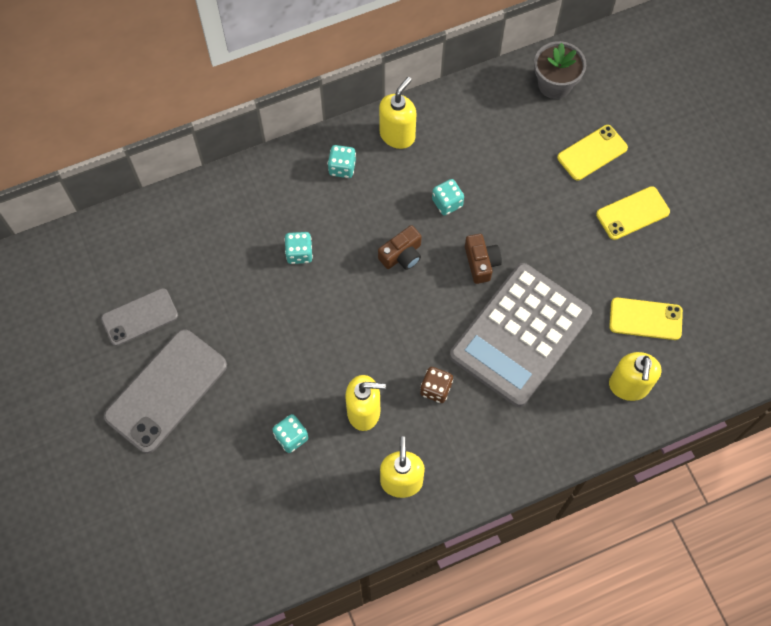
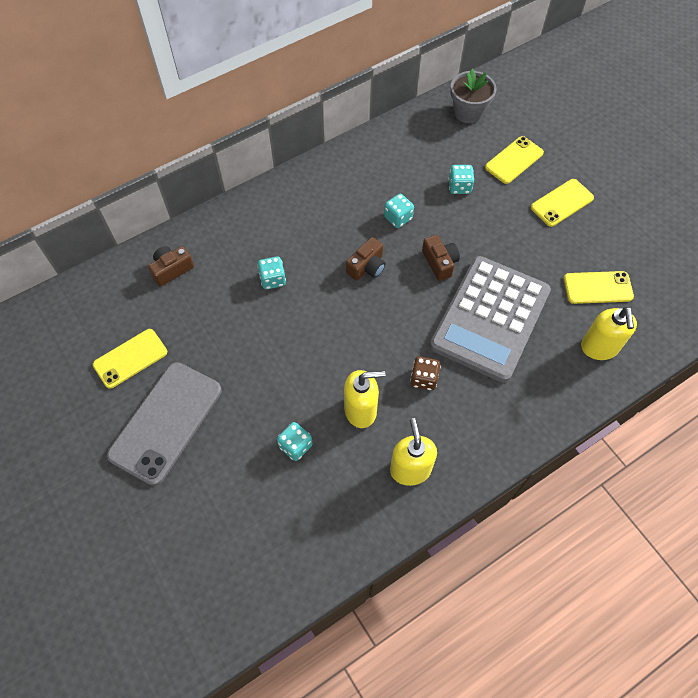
camera: 10 degrees left, 5 degrees down
(139, 317) = (130, 358): grey phone -> yellow phone
(195, 225) = (171, 270): none -> brown camera
(342, 168) = (298, 203): turquoise dice -> turquoise dice (459, 187)
(397, 135) = (342, 170): yellow soap dispenser -> none

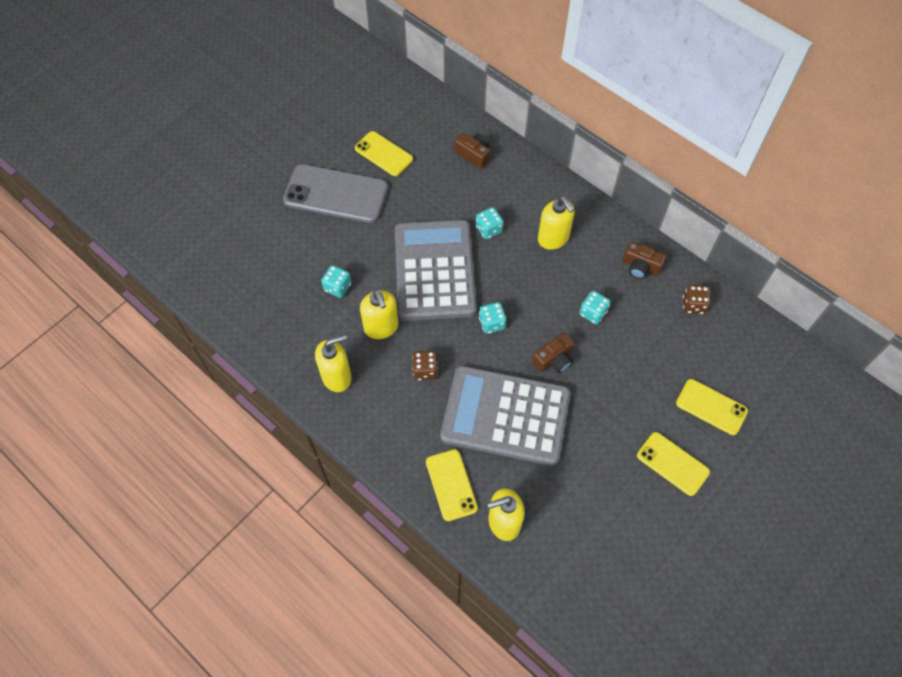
camera: 75 degrees right, 0 degrees up
(304, 227) = (553, 238): none -> yellow soap dispenser
(306, 342) = (435, 270): none -> grey calculator
(367, 267) = (527, 299): brown camera -> brown camera (640, 267)
(411, 142) = (693, 305): none -> brown dice
(459, 187) = (653, 360): turquoise dice -> turquoise dice (492, 323)
(468, 112) = (758, 350): grey flower pot -> none
(598, 288) = (575, 513): yellow phone -> yellow phone (451, 485)

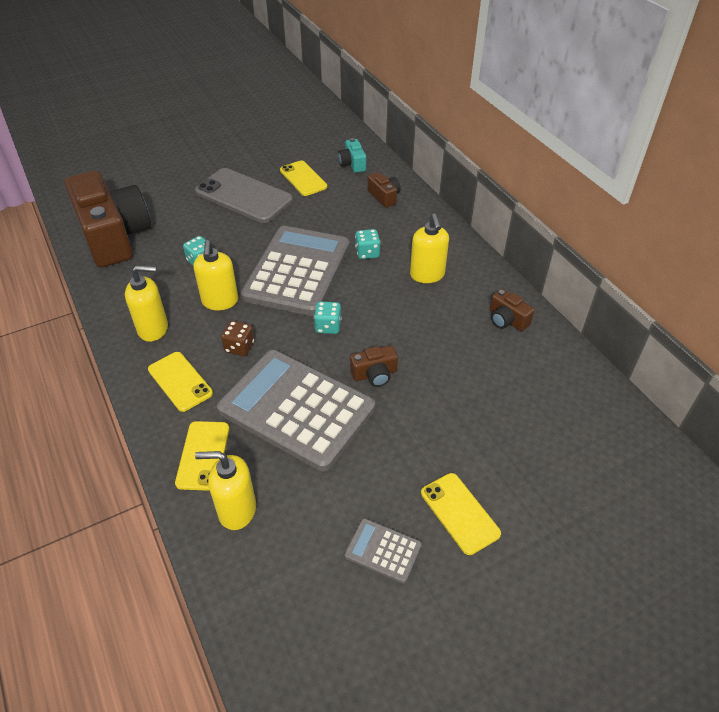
camera: 20 degrees right, 15 degrees down
(234, 283) = (114, 236): none -> brown camera
(423, 120) = (352, 164): none -> turquoise camera
(593, 313) = (437, 345): turquoise dice -> none
(629, 515) = (383, 550): none -> grey calculator
(693, 305) = (551, 367): brown dice -> none
(711, 407) = (531, 469): yellow phone -> yellow phone (180, 381)

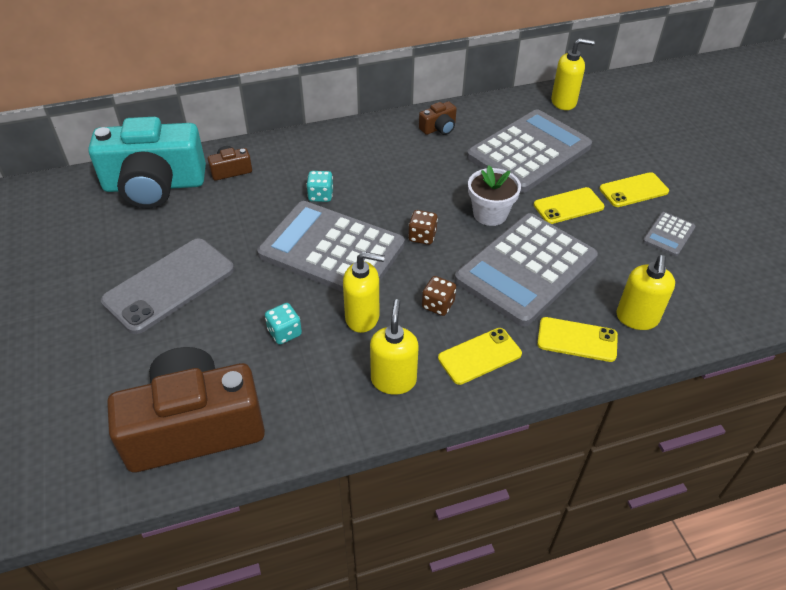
camera: 80 degrees left, 0 degrees up
(303, 178) = (161, 229): yellow phone -> yellow phone (568, 206)
(328, 326) = (422, 236): turquoise dice -> brown dice
(352, 164) = (154, 185): turquoise camera -> turquoise camera, size x2.46
(374, 374) = (490, 214): brown camera -> white flower pot
(427, 275) = (367, 162): yellow soap dispenser -> yellow soap dispenser (564, 102)
(496, 402) = (529, 152): none -> grey calculator

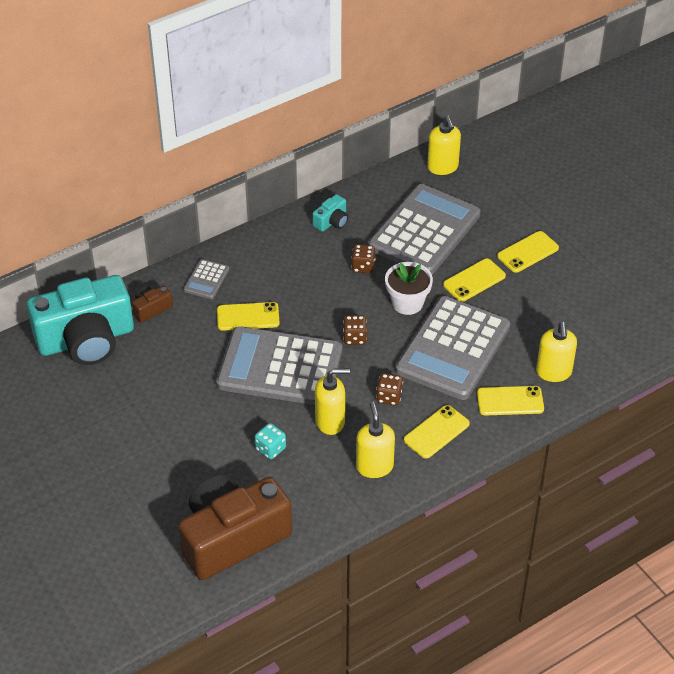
camera: 15 degrees left, 0 degrees up
(169, 285) = (151, 430): grey phone -> none
(320, 195) = (248, 317): turquoise dice -> yellow phone
(439, 128) = (332, 221): brown camera -> turquoise camera
(455, 172) = (363, 266): none -> brown dice
(564, 102) = (443, 167): yellow soap dispenser -> yellow soap dispenser turned 90 degrees clockwise
(668, 234) = (566, 290): grey calculator -> grey calculator (206, 280)

